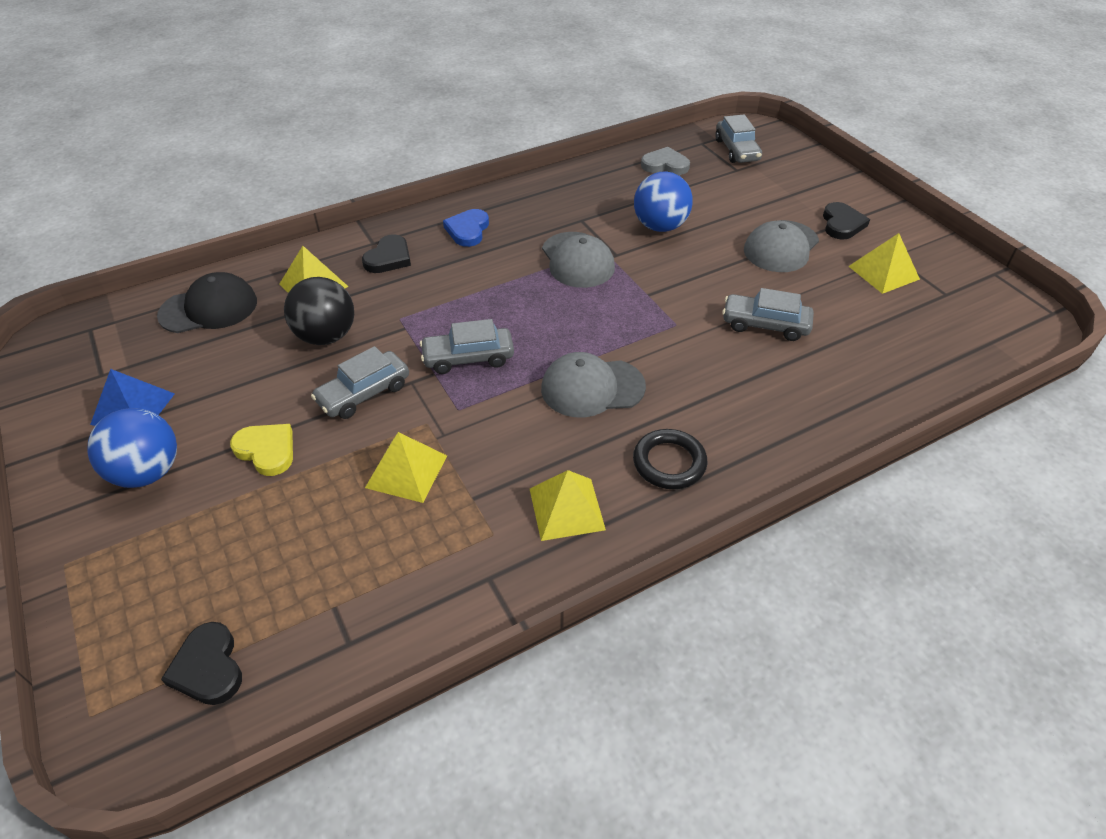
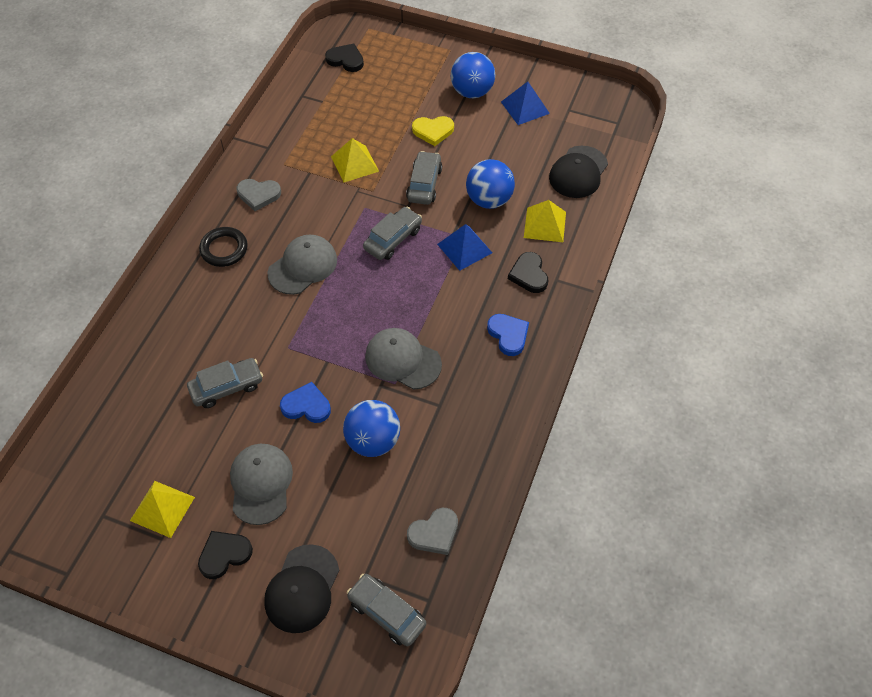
camera: 140 degrees right, 10 degrees up
(326, 336) = (489, 200): black ball -> blue ball
(412, 309) = (464, 248): none -> blue pyramid
(567, 509) = (258, 195): yellow pyramid -> grey heart
(697, 274) = (306, 406): none -> blue heart
(790, 183) = (302, 589): none -> black cap
(842, 224) = (224, 555): black heart -> black heart turned 90 degrees clockwise

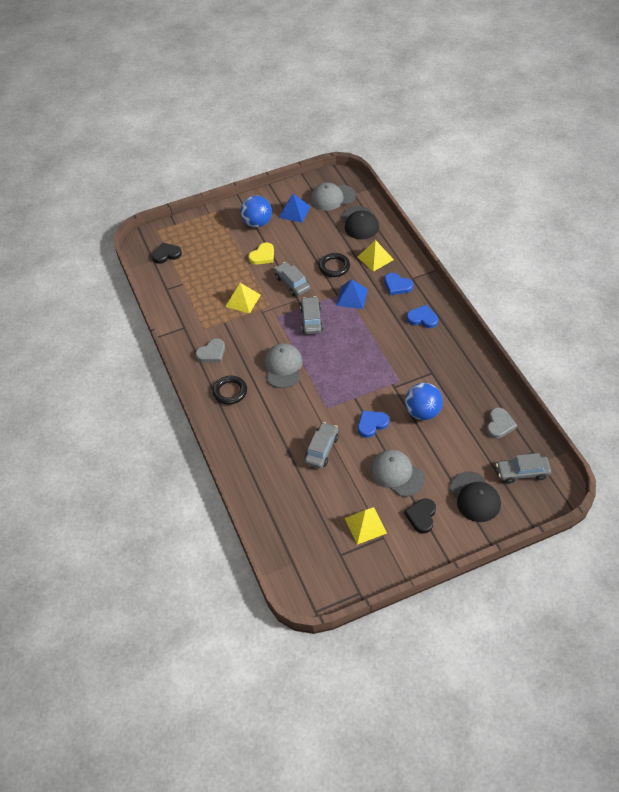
camera: 40 degrees left, 5 degrees down
(402, 360) = (389, 368): grey cap -> grey cap (332, 197)
(489, 200) = (334, 267): blue ball -> black ring
(529, 274) = (397, 285): black heart -> blue heart

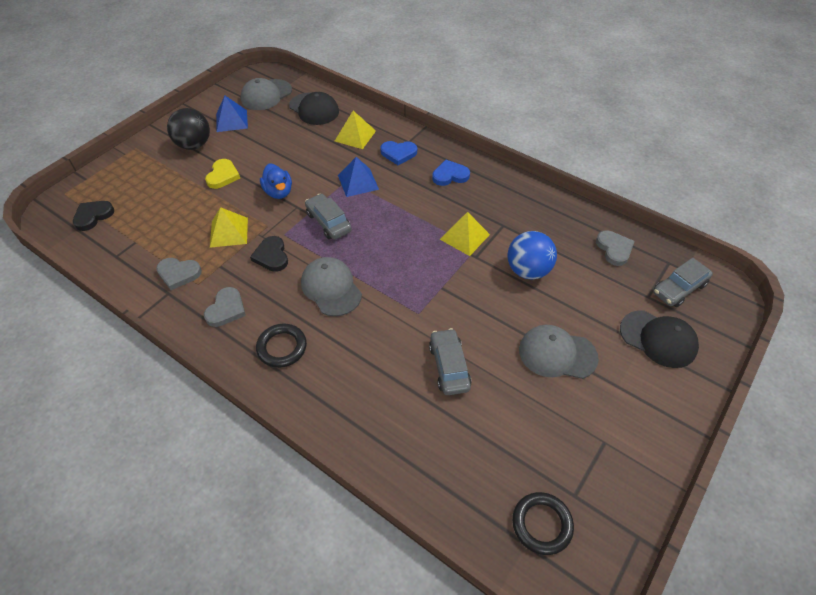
camera: 35 degrees left, 0 degrees up
(197, 317) = (178, 274): none -> grey heart
(257, 223) = (194, 145): blue ball -> black ball
(292, 283) = (278, 192): grey car -> blue duck
(334, 267) = (316, 159): black ring -> black ring (541, 524)
(365, 525) = (573, 438): yellow pyramid -> yellow pyramid (464, 237)
(372, 424) = (484, 309): blue heart -> none
(421, 516) = (624, 391): black heart -> black heart (271, 256)

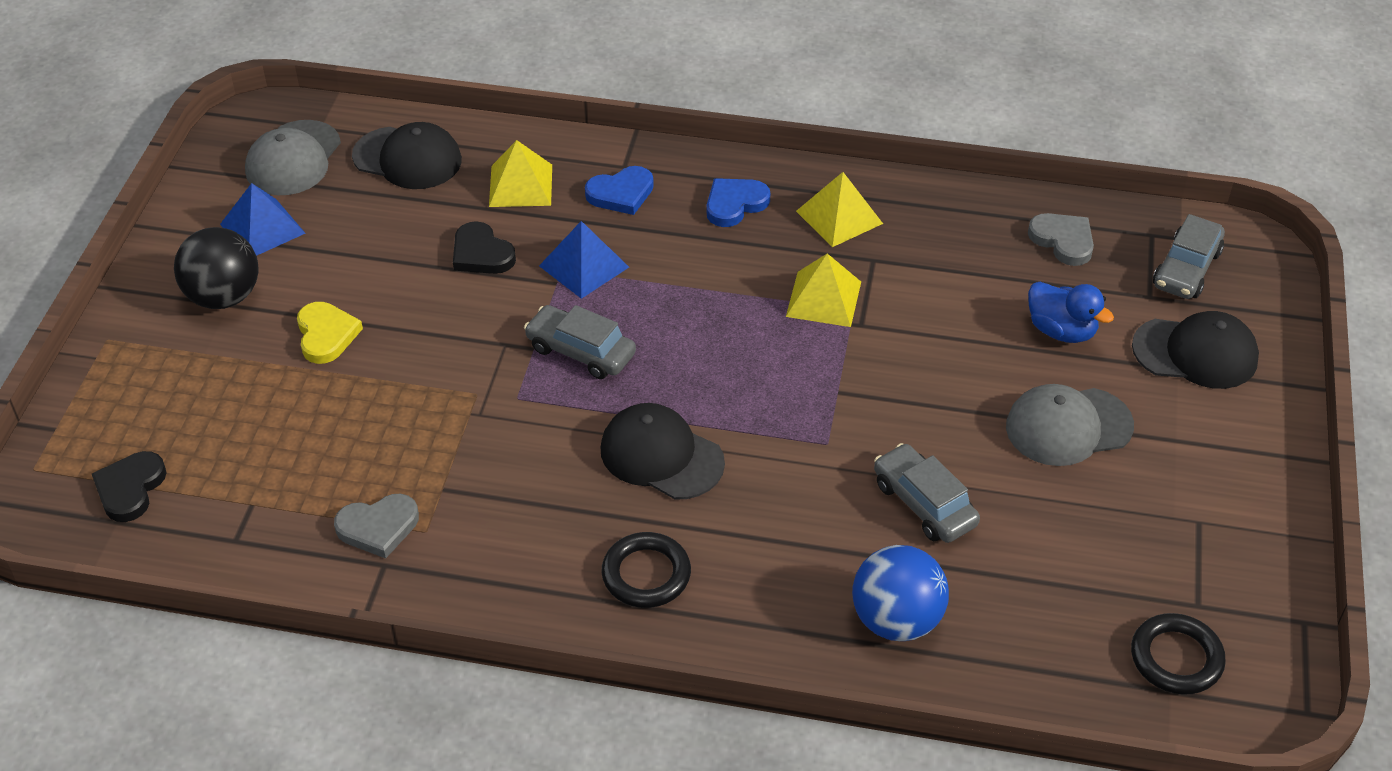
camera: 25 degrees left, 5 degrees down
(226, 309) = (508, 552): grey heart -> none
(229, 232) = (414, 428): yellow pyramid -> yellow pyramid (839, 217)
(271, 256) = (522, 440): black heart -> black heart (481, 253)
(278, 192) = (453, 330): blue duck -> blue duck (1061, 331)
(331, 288) = (661, 456): grey cap -> black cap
(528, 270) = (954, 318): blue ball -> blue ball (896, 620)

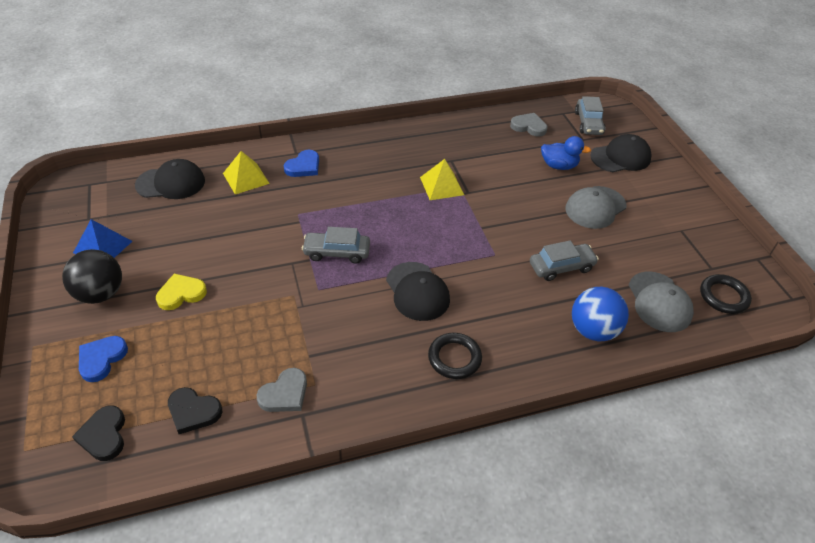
camera: 30 degrees left, 0 degrees up
(293, 159) = (99, 203): grey cap -> grey cap (659, 302)
(326, 335) = (181, 294): yellow heart -> yellow heart turned 75 degrees counterclockwise
(481, 253) = (247, 219): black heart -> black heart (193, 411)
(584, 266) = (308, 208): blue pyramid -> none
(661, 456) = (417, 291): black cap -> black cap turned 120 degrees counterclockwise
(735, 204) = (366, 155): blue heart -> blue heart (101, 359)
(839, 217) = (421, 146): yellow pyramid -> none
(924, 503) = (561, 267): grey car -> grey car turned 135 degrees clockwise

